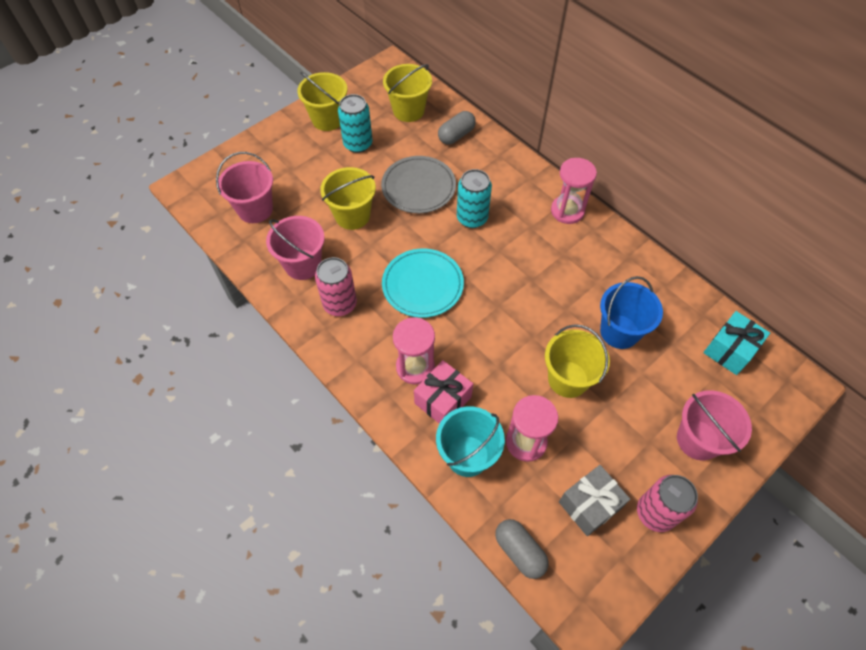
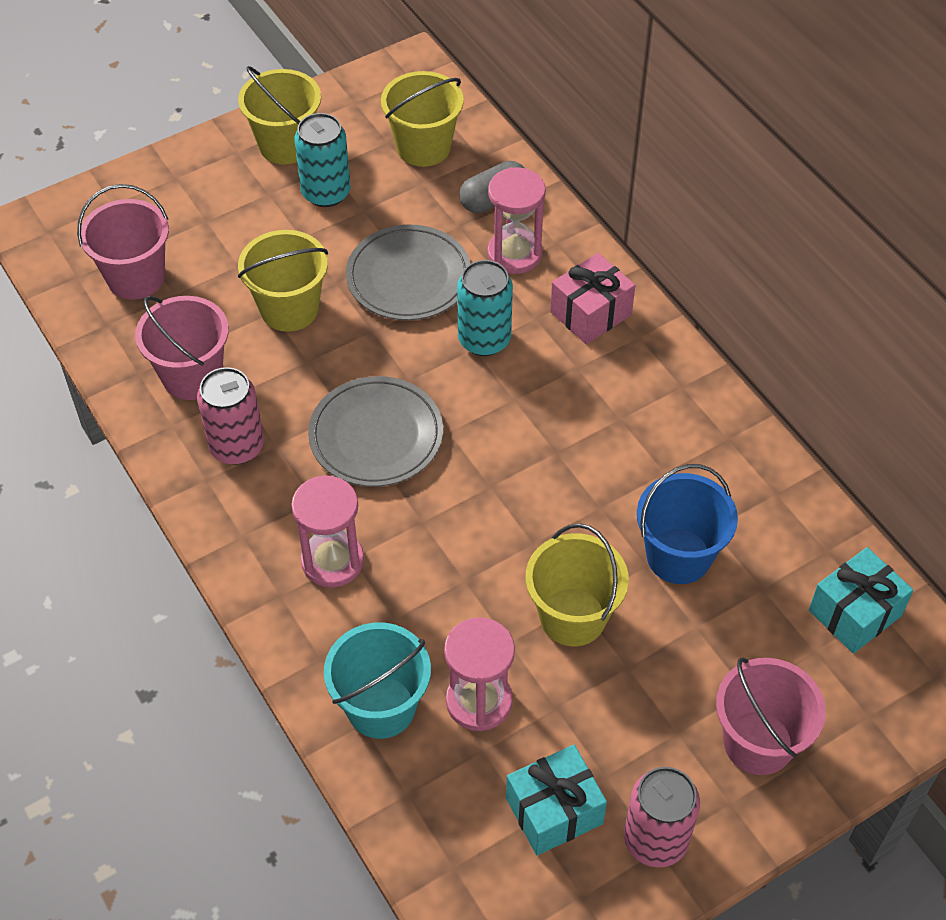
camera: 10 degrees right, 5 degrees down
(422, 285) = (376, 435): turquoise plate -> grey plate
(443, 400) = (363, 617): pink gift -> pink gift (590, 313)
(519, 551) = (425, 859): grey capsule -> none
(567, 211) = (647, 350): pink hourglass -> pink hourglass (514, 254)
(589, 505) = (554, 811): grey gift -> turquoise gift

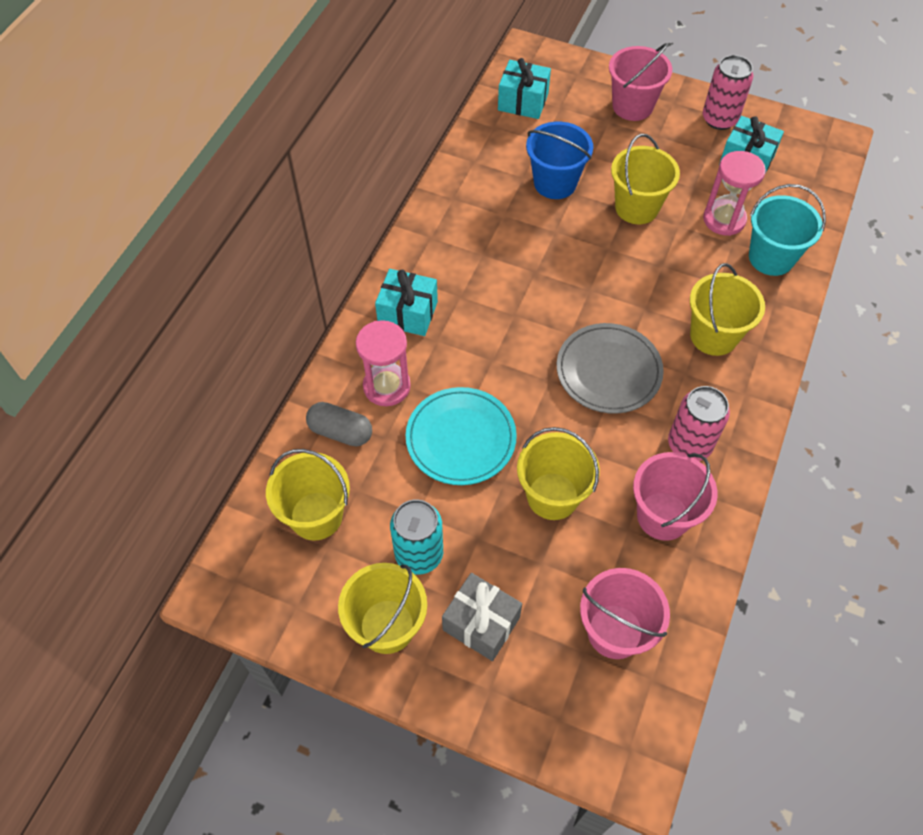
camera: 125 degrees left, 5 degrees up
(229, 200) = (481, 623): none -> grey gift
(332, 561) = (713, 336): pink hourglass -> yellow bucket
(408, 277) = (461, 438): grey plate -> turquoise plate
(484, 339) = (479, 359): turquoise can -> none
(590, 313) = (408, 313): pink gift -> turquoise gift

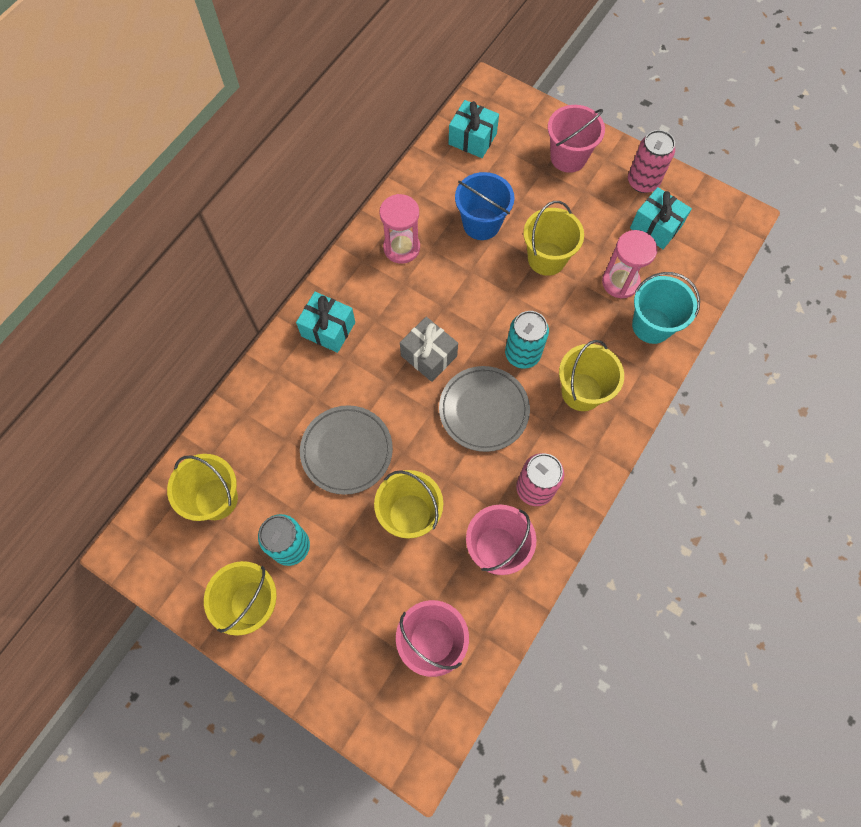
camera: 10 degrees right, 10 degrees up
(340, 432) = (250, 428): grey capsule -> none
(387, 386) = (296, 394): pink hourglass -> pink hourglass (401, 248)
(461, 438) = (347, 451): turquoise plate -> grey plate
(481, 623) = (327, 614): grey gift -> grey gift (429, 356)
(636, 307) = (522, 354): none -> turquoise can

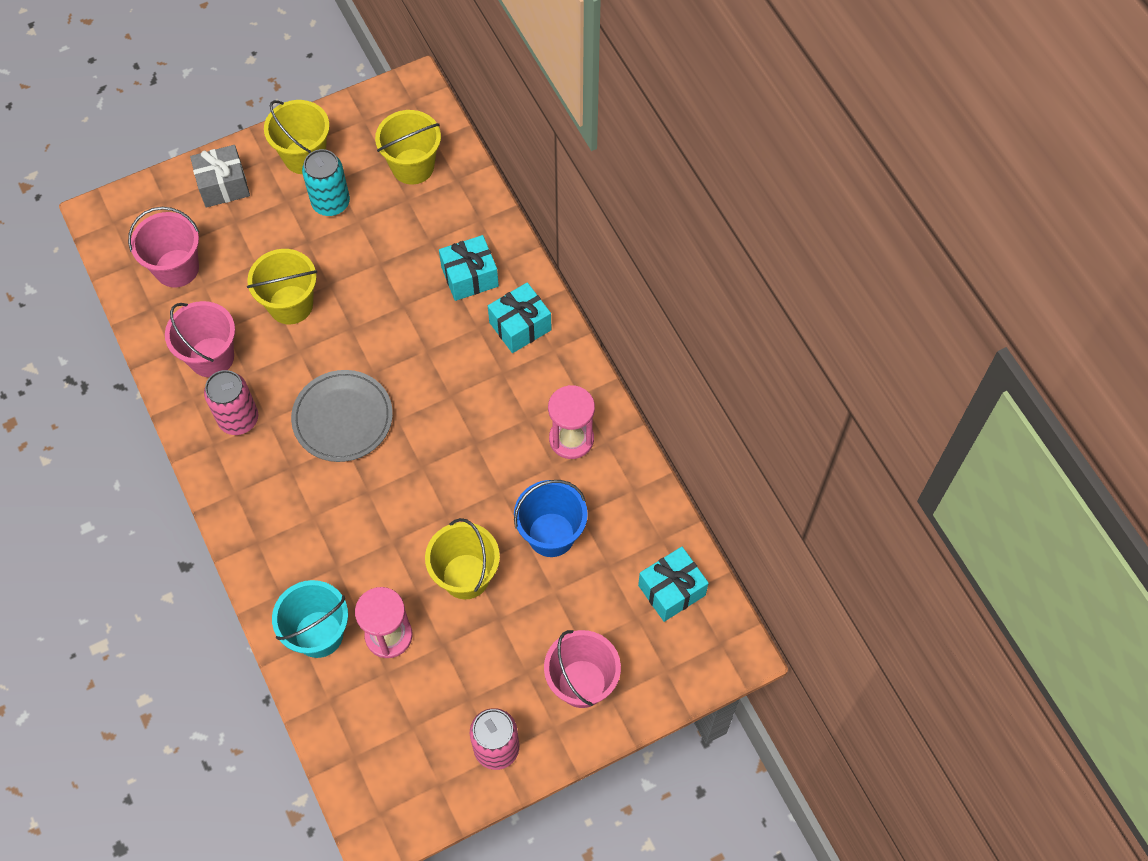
camera: 120 degrees right, 5 degrees down
(347, 451) = (385, 284): grey plate -> none
(429, 356) = (431, 400): grey gift -> grey gift (223, 185)
(522, 354) = (375, 486): turquoise can -> none
(581, 392) = (298, 518): yellow bucket -> none
(656, 227) = (429, 721): turquoise gift -> turquoise gift (470, 277)

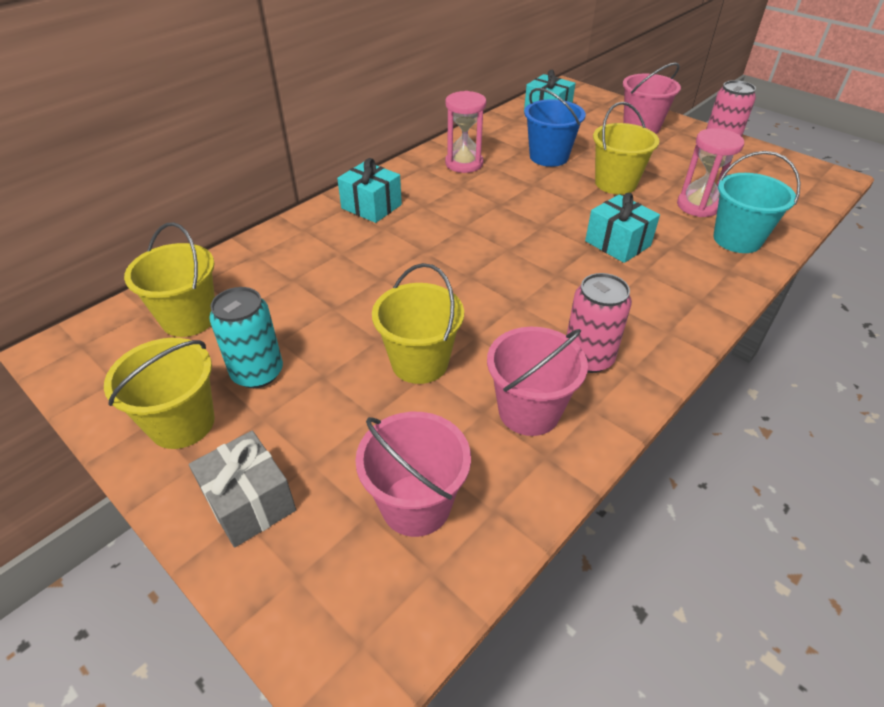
camera: 110 degrees left, 20 degrees down
(343, 418) = (531, 282): grey plate -> none
(470, 277) = (328, 245): turquoise gift -> turquoise gift (617, 243)

